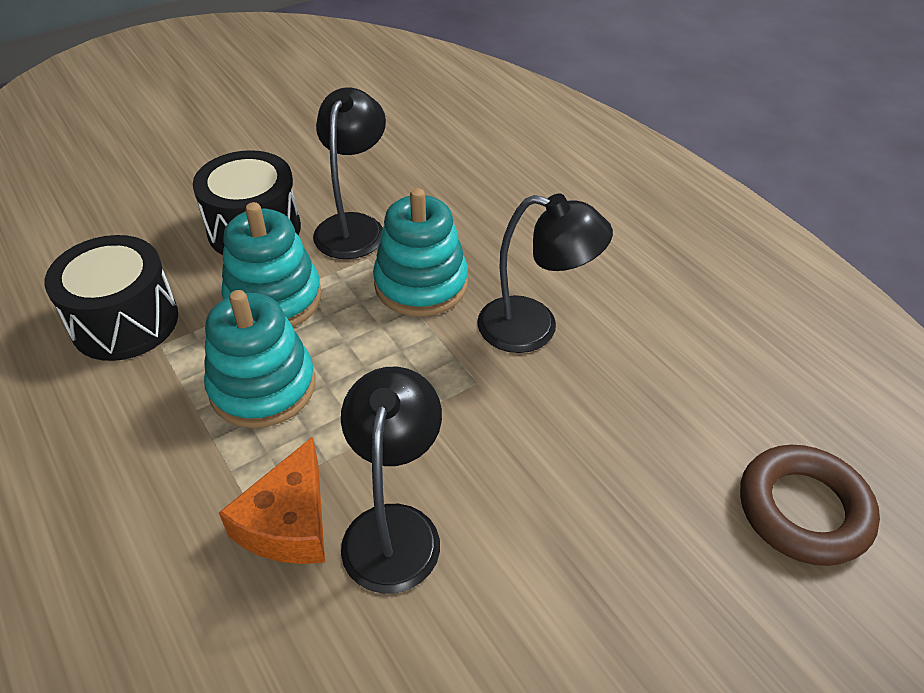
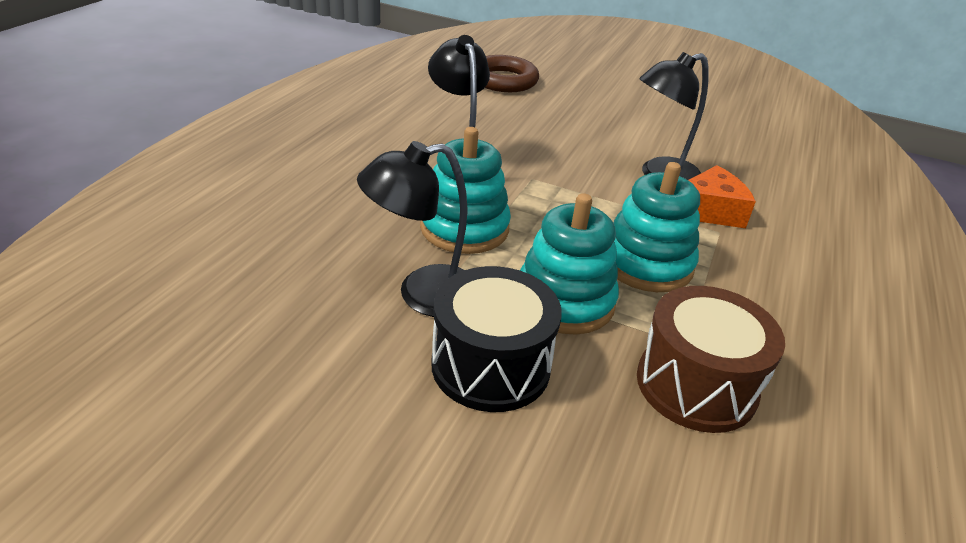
camera: 125 degrees left, 10 degrees down
(125, 322) = (696, 385): black drum -> brown drum

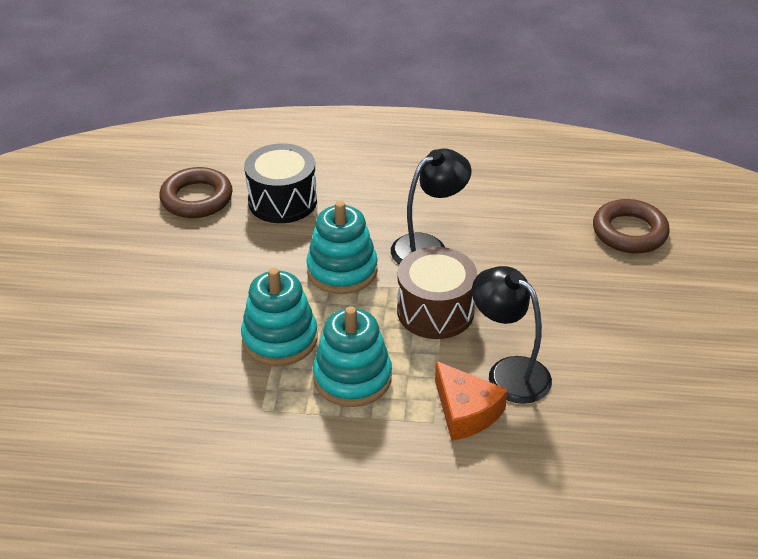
camera: 75 degrees right, 5 degrees up
(213, 313) = (197, 198): none -> brown ring
(423, 294) = (253, 271): black lamp -> none
(491, 366) = (198, 317): black drum -> black drum (282, 201)
(696, 385) = (218, 418): brown drum -> brown drum (435, 311)

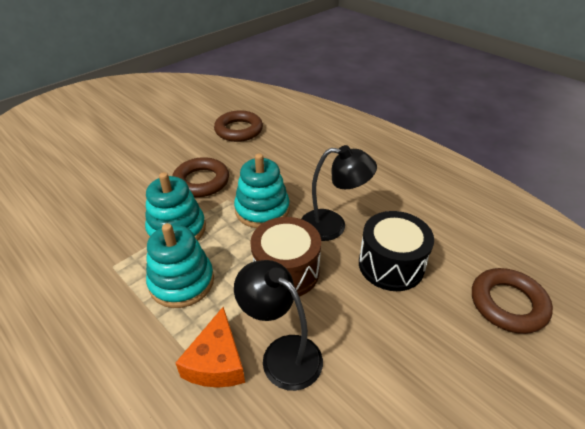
camera: 40 degrees right, 0 degrees up
(236, 278) = (201, 181): none -> brown ring
(282, 201) = (280, 153): black drum -> black drum (391, 265)
(508, 372) = (282, 353): black lamp -> black lamp turned 45 degrees counterclockwise

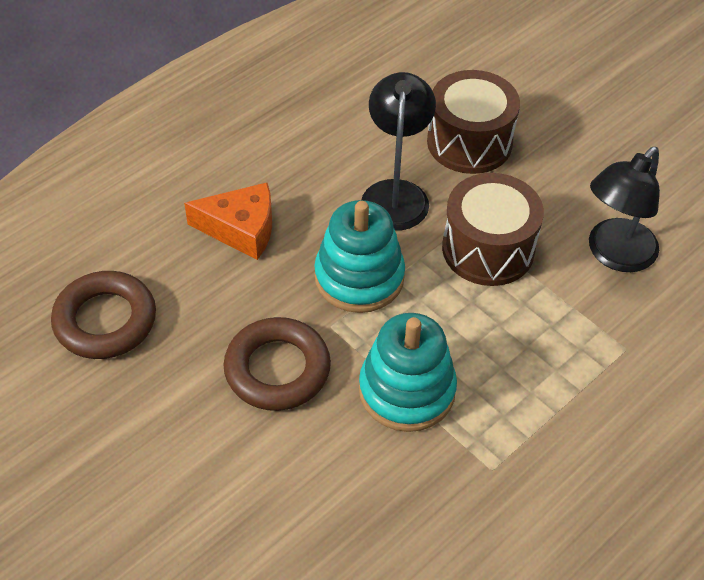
camera: 90 degrees left, 10 degrees up
(182, 282) = (516, 369): turquoise stacking toy -> none
(216, 361) = (634, 317): orange cheese -> orange cheese (241, 229)
(391, 265) = (469, 142): black drum -> brown drum
(508, 304) = (522, 56): brown ring -> none

